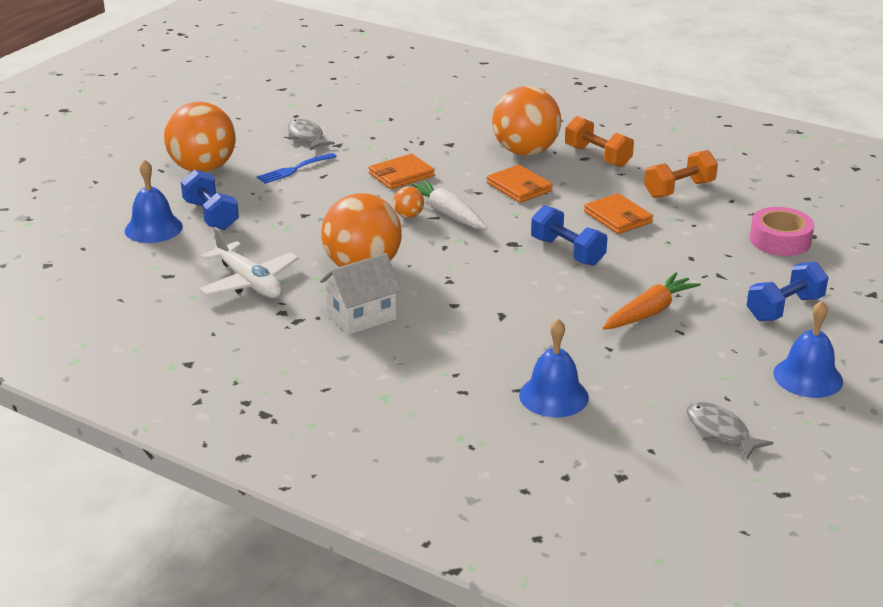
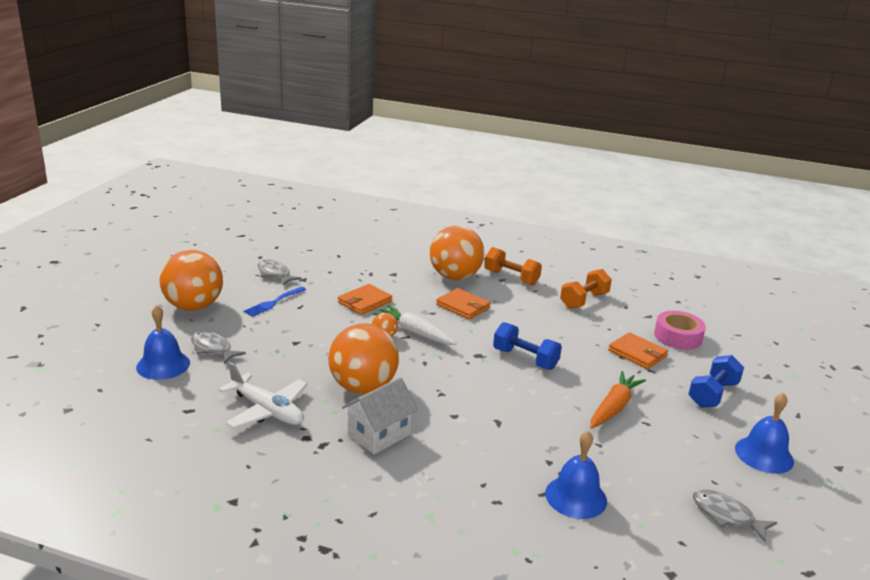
camera: 15 degrees left, 5 degrees down
(211, 215) = (213, 349): blue dumbbell -> grey fish
(618, 217) = (550, 326): orange wallet -> orange wallet (637, 353)

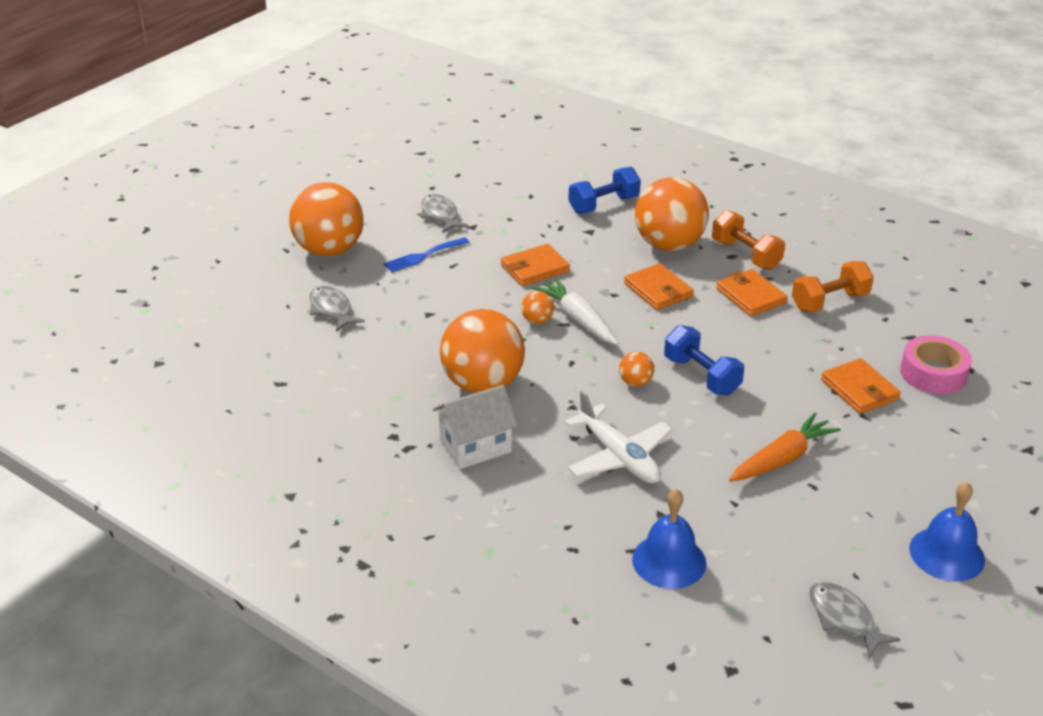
camera: 20 degrees right, 10 degrees up
(163, 365) = (271, 323): blue bell -> none
(267, 410) = (363, 396): white plane -> white plane (619, 457)
(480, 370) = (635, 382): none -> orange ball
(529, 303) = (750, 296): none -> orange wallet
(712, 394) = (929, 462): blue dumbbell -> blue dumbbell (603, 205)

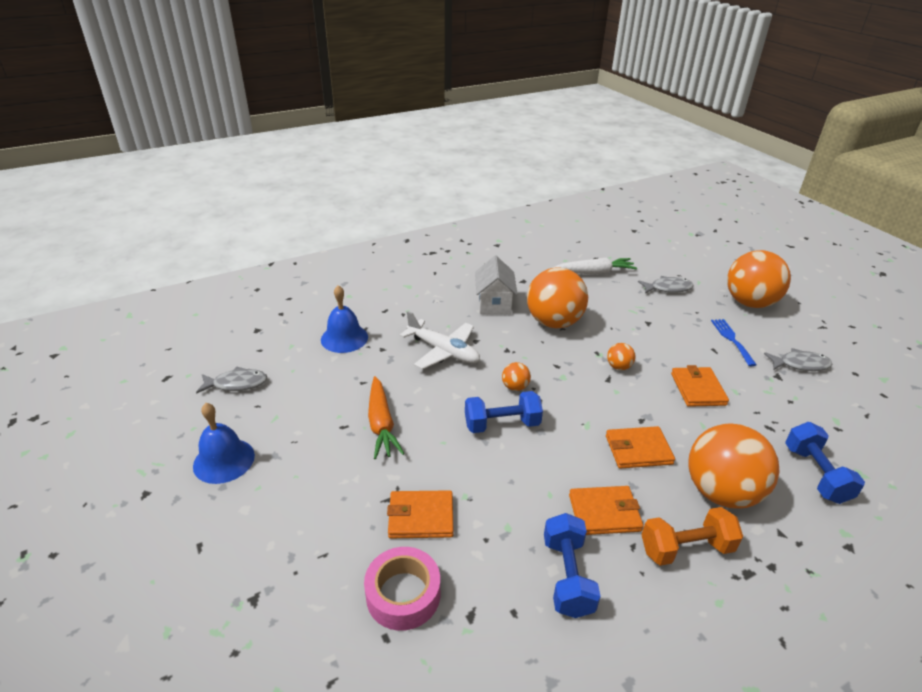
camera: 115 degrees right, 0 degrees up
(578, 319) = (611, 387): white carrot -> white carrot (594, 273)
(619, 457) = (443, 351): white plane -> white plane turned 135 degrees counterclockwise
(829, 302) = (567, 576): orange dumbbell -> blue dumbbell

